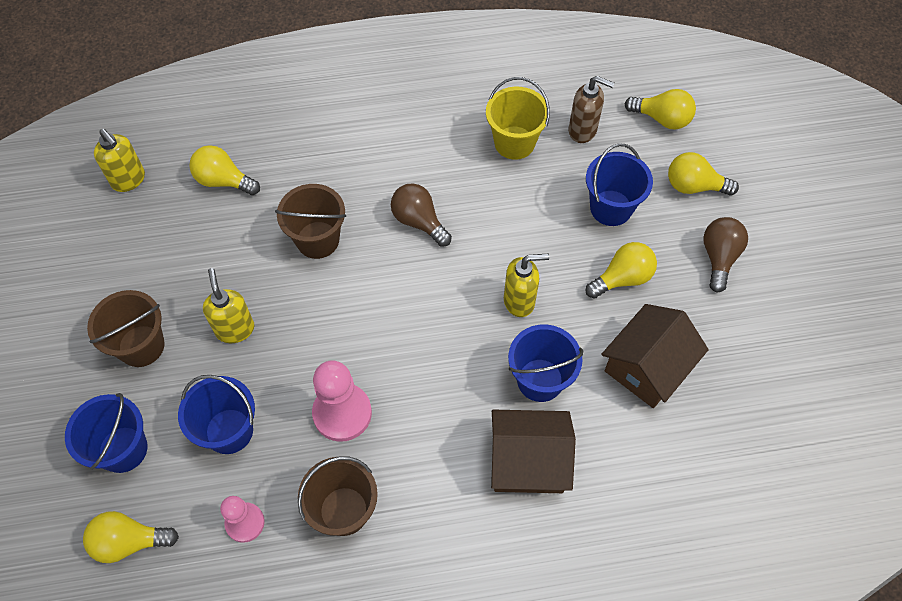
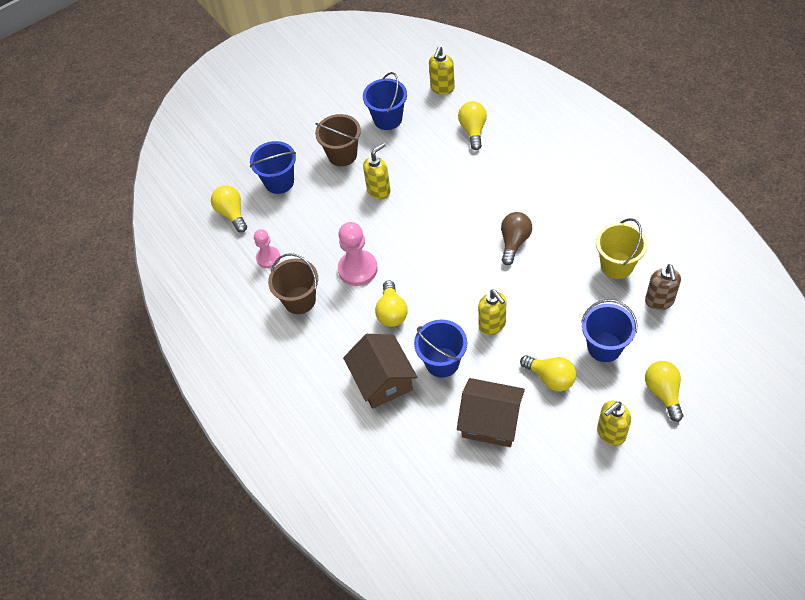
camera: 70 degrees right, 5 degrees down
(229, 431) = (316, 222): blue bucket -> blue bucket (387, 119)
(317, 240) = (464, 197): brown bucket -> none
(662, 119) = (710, 347): yellow light bulb -> yellow light bulb (391, 312)
(719, 257) = (610, 433): brown light bulb -> yellow soap dispenser

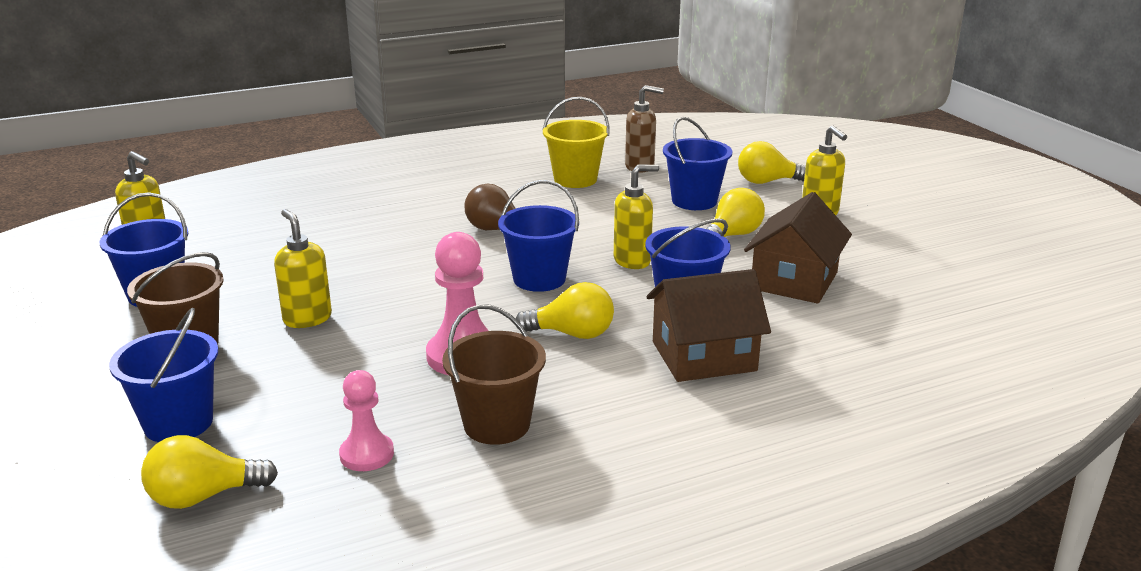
camera: 85 degrees left, 30 degrees down
(453, 281) = (539, 279): none -> blue bucket
(473, 130) = (264, 232): yellow light bulb -> none

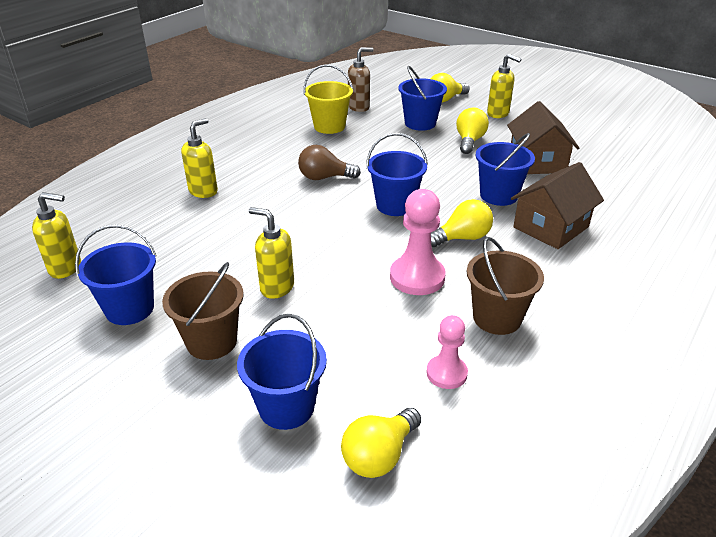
camera: 30 degrees left, 10 degrees up
(632, 261) = (435, 175): yellow soap dispenser -> yellow soap dispenser (203, 191)

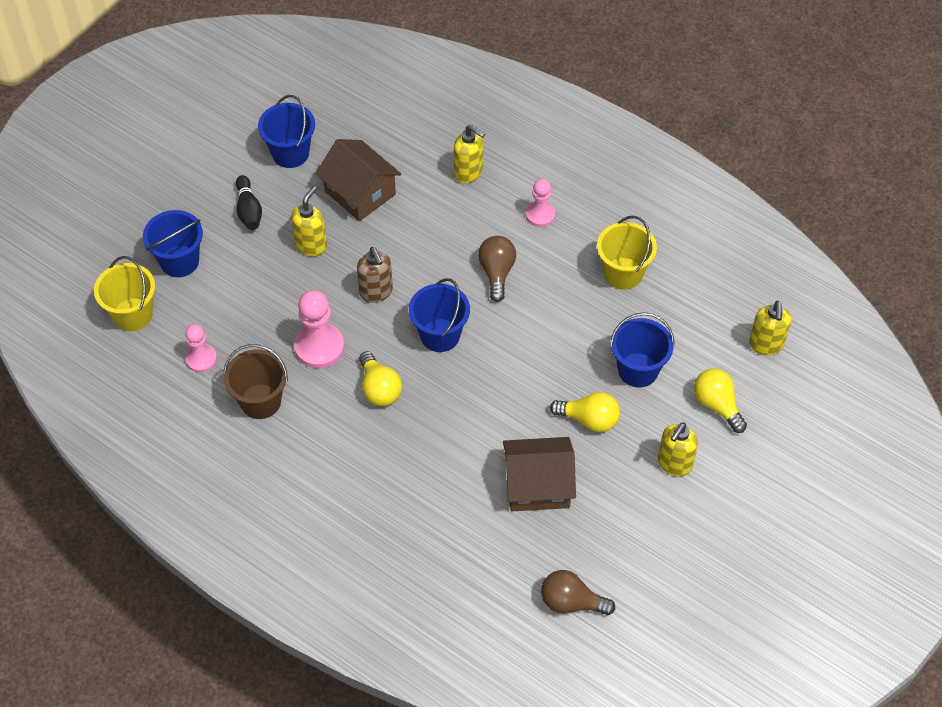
camera: 90 degrees right, 20 degrees up
(66, 268) = (345, 100): yellow soap dispenser -> yellow soap dispenser (766, 345)
(212, 342) = (249, 210): brown bucket -> black bowling pin
(263, 158) = (540, 215): none -> pink pawn
(359, 107) = (682, 304): brown soap dispenser -> brown soap dispenser (376, 292)
(379, 455) = (132, 314): yellow light bulb -> yellow bucket
(498, 195) = (459, 432): blue bucket -> none
(551, 227) = (396, 470): brown house -> brown house (360, 193)
(632, 150) = (571, 602): none -> brown light bulb

